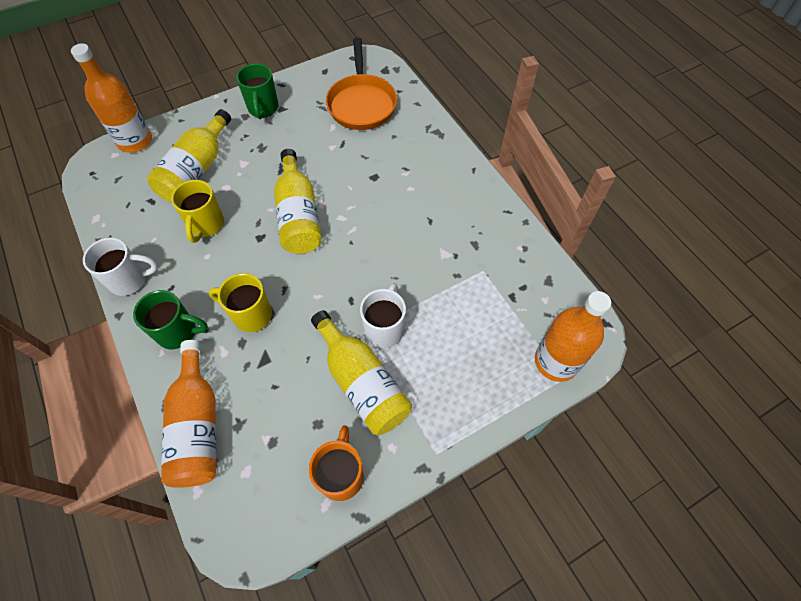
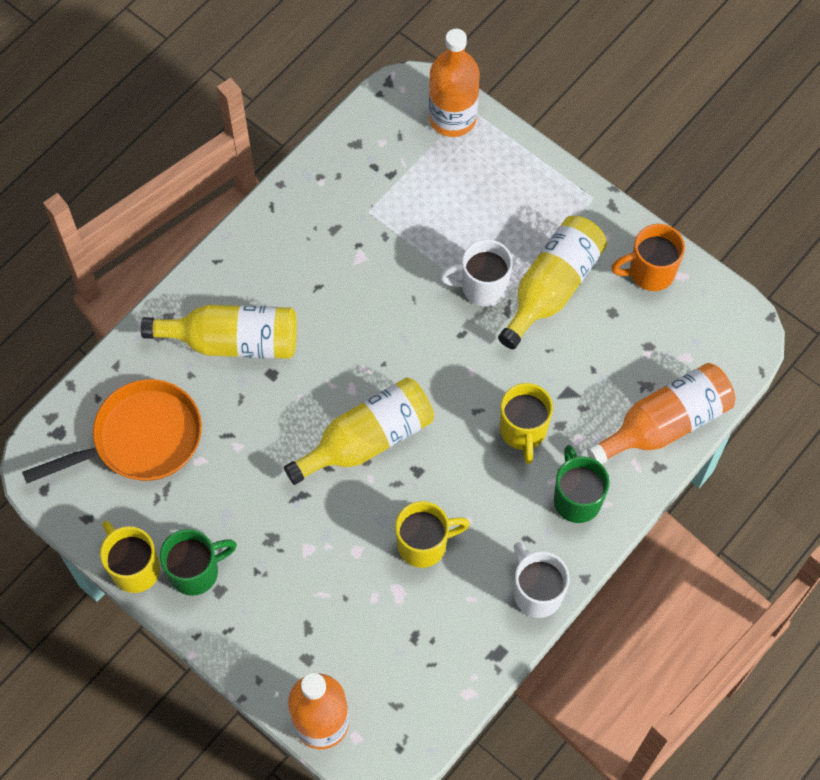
camera: 110 degrees left, 5 degrees up
(196, 170) = (342, 605): yellow bottle -> yellow bottle (233, 341)
(282, 84) = (134, 567): none -> yellow mug

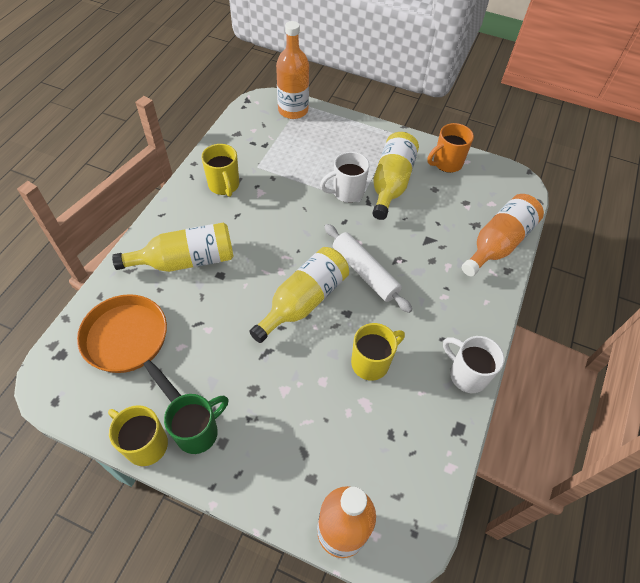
camera: 20 degrees left, 10 degrees down
(141, 439) = (130, 343): orange pan -> orange pan turned 90 degrees counterclockwise
(461, 419) = (365, 272): none -> white rolling pin
(523, 431) = (409, 270): yellow mug -> yellow mug (224, 186)
(576, 498) = (464, 303): green mug -> none

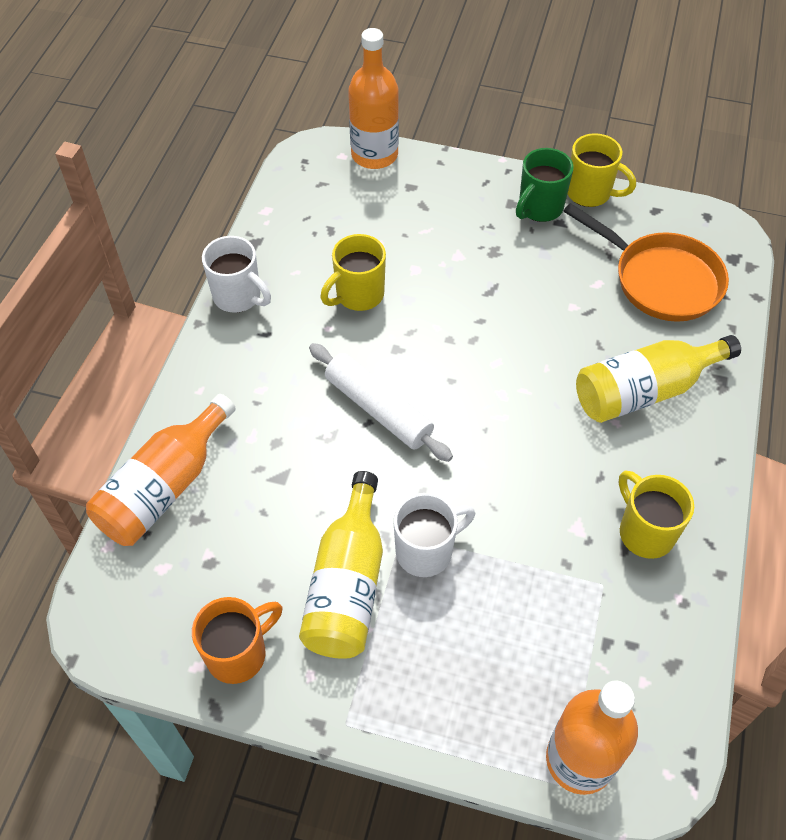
camera: 175 degrees right, 0 degrees up
(303, 301) = (459, 357): yellow bottle -> none

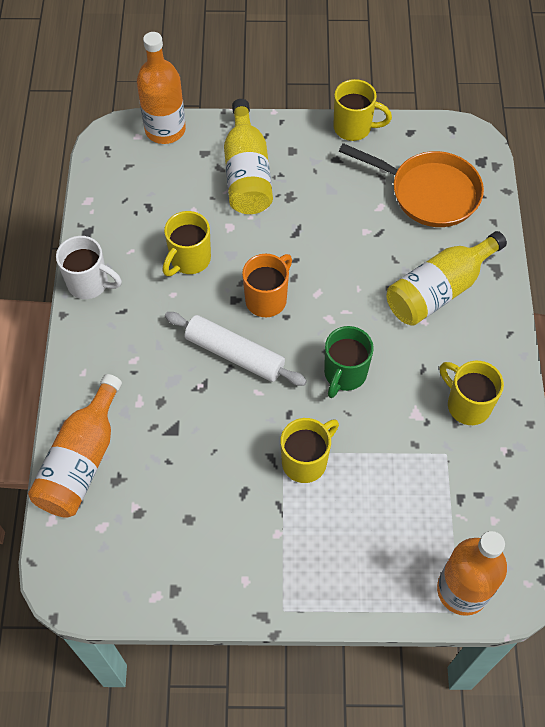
camera: 15 degrees left, 5 degrees up
(239, 653) = (184, 578): orange mug -> orange mug (267, 299)
(347, 585) = (252, 503): yellow bottle -> yellow bottle (247, 173)
(426, 551) = (306, 461): white mug -> yellow mug
(539, 208) = (316, 150): green mug -> green mug (344, 374)

